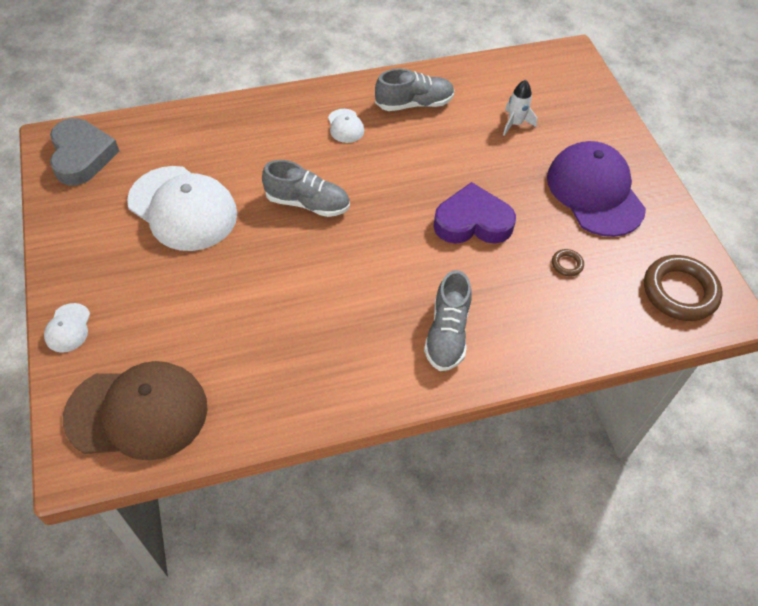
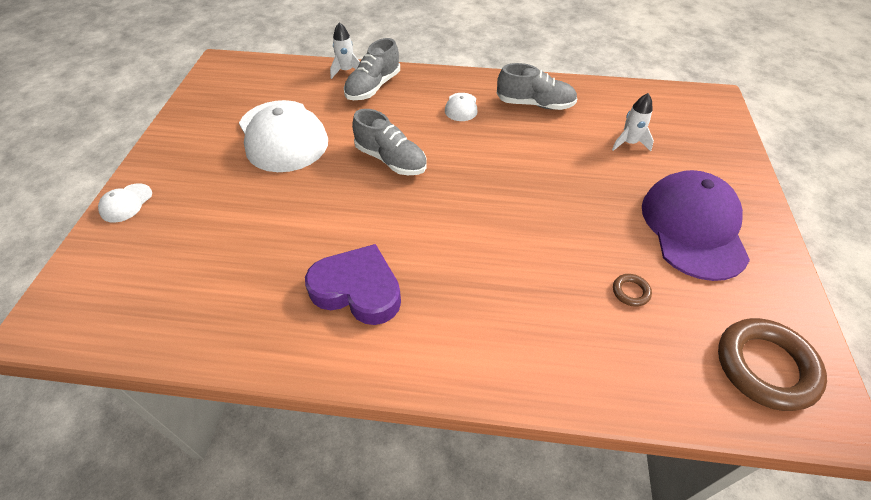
camera: 25 degrees right, 5 degrees down
(82, 156) = (233, 79): grey heart -> none
(137, 412) = (125, 295): brown cap -> none
(203, 113) = (346, 71): none -> white rocket
(447, 333) = (461, 321): grey shoe -> grey shoe (373, 87)
(472, 222) = (543, 219): purple heart -> purple heart (357, 290)

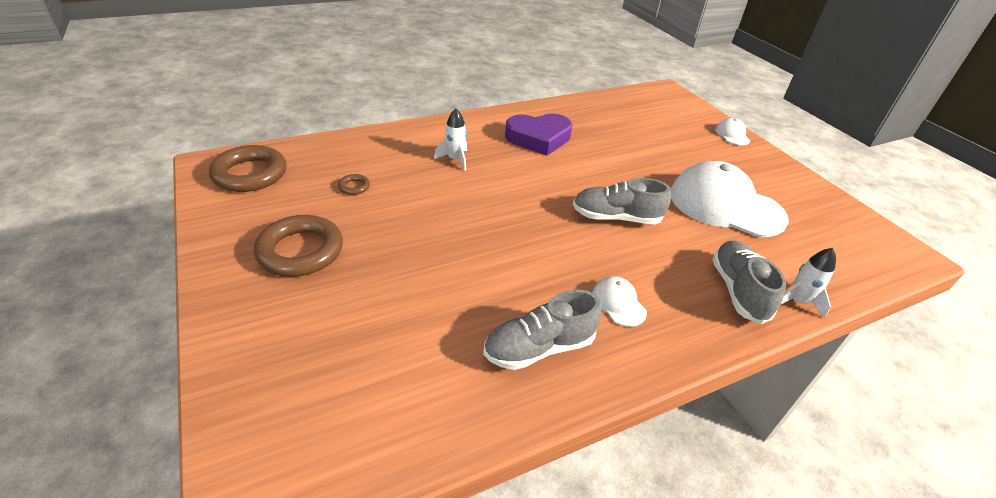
camera: 145 degrees right, 10 degrees down
(629, 143) = (388, 331): white rocket -> white rocket (455, 160)
(693, 227) = (300, 251): purple cap -> brown ring

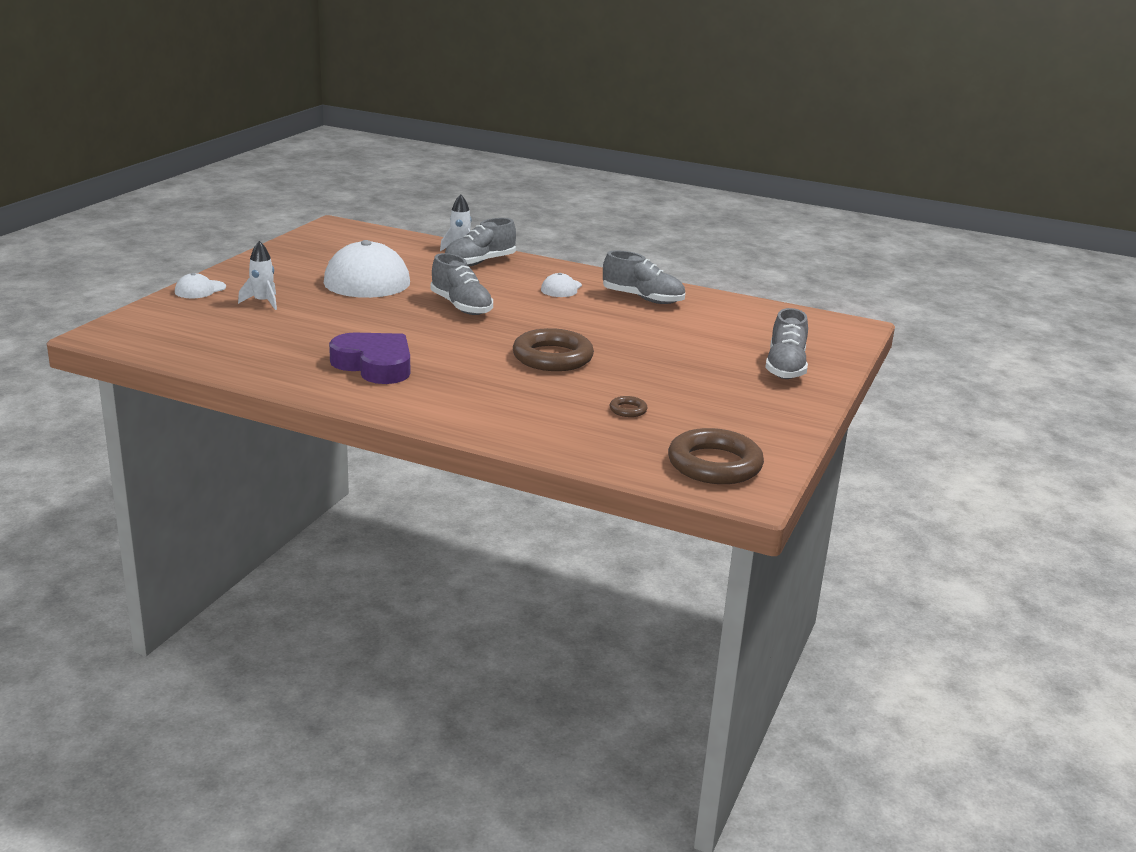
camera: 130 degrees left, 15 degrees down
(278, 321) = (785, 367): none -> grey shoe
(300, 251) = (731, 391): brown ring -> brown ring (552, 357)
(455, 160) = (495, 387): white rocket -> white rocket (263, 302)

